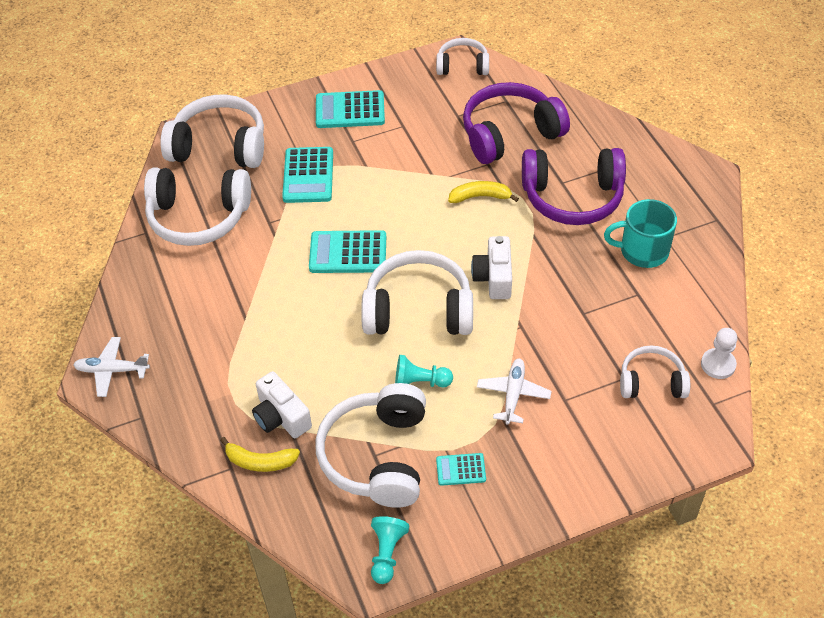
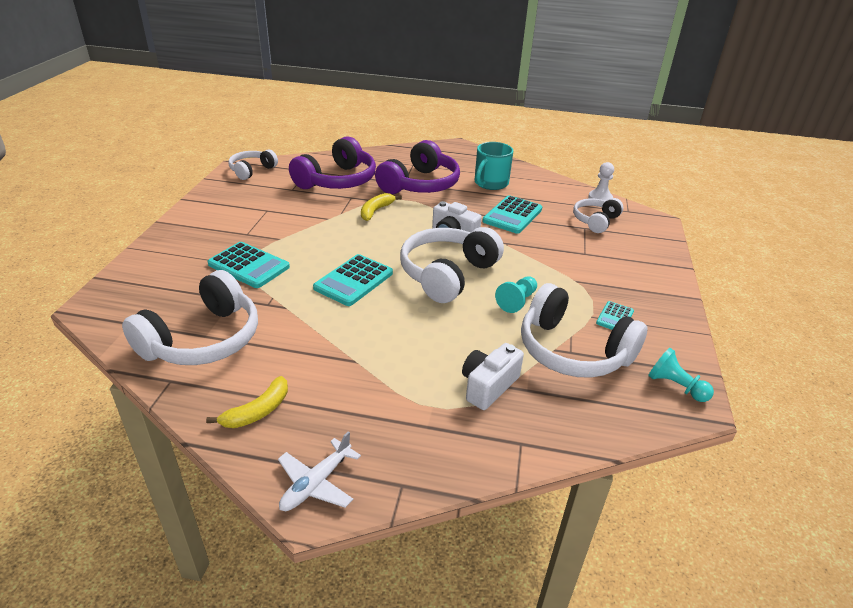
camera: 60 degrees left, 15 degrees down
(219, 146) = (142, 294): white headphones -> none
(260, 461) = (528, 420): yellow banana -> yellow banana (257, 411)
(281, 417) = (488, 386): white camera -> white camera turned 135 degrees clockwise
(350, 110) = (215, 223): turquoise calculator -> turquoise calculator (512, 215)
(509, 134) = (337, 181): purple headphones -> purple headphones turned 150 degrees counterclockwise
(513, 394) = (563, 269): white plane -> none

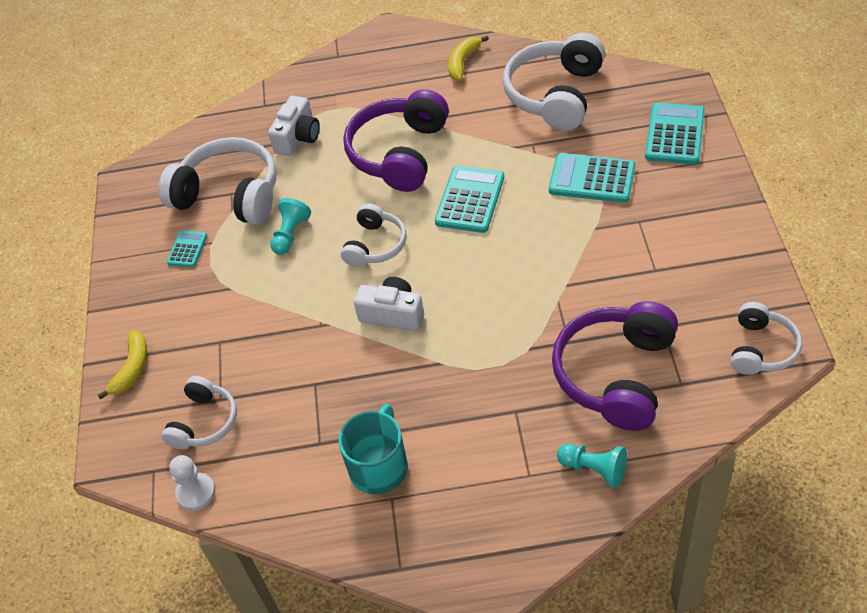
camera: 170 degrees right, 15 degrees up
(316, 484) = (392, 39): white plane -> none
(376, 211) = (515, 324): yellow banana -> yellow banana (132, 369)
(420, 184) = (487, 416): purple headphones -> purple headphones (399, 153)
(447, 274) = (375, 245): white headphones -> white headphones, size x0.58
(512, 215) = (325, 389): turquoise calculator -> turquoise calculator (675, 134)
(675, 386) = (139, 191): turquoise pawn -> turquoise pawn (594, 469)

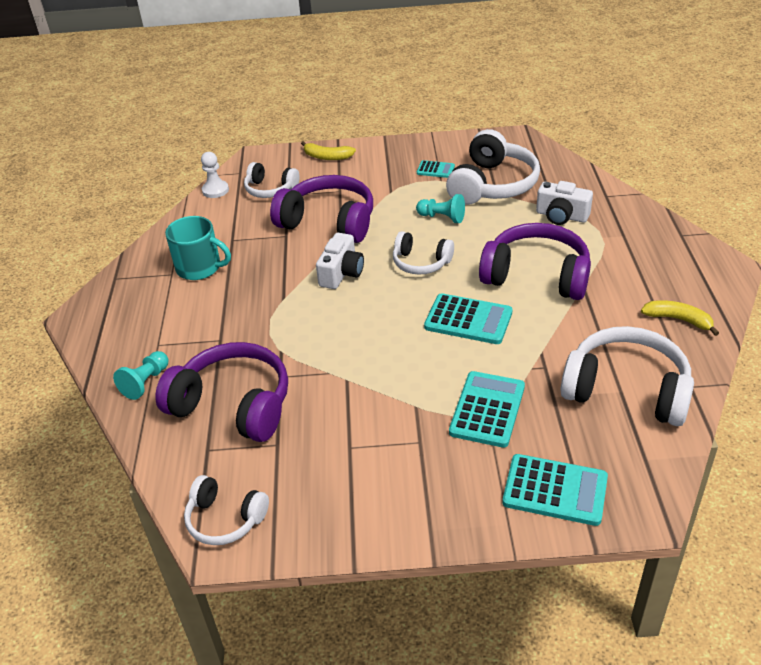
camera: 90 degrees right, 10 degrees down
(289, 342) = (329, 222): none -> purple headphones

